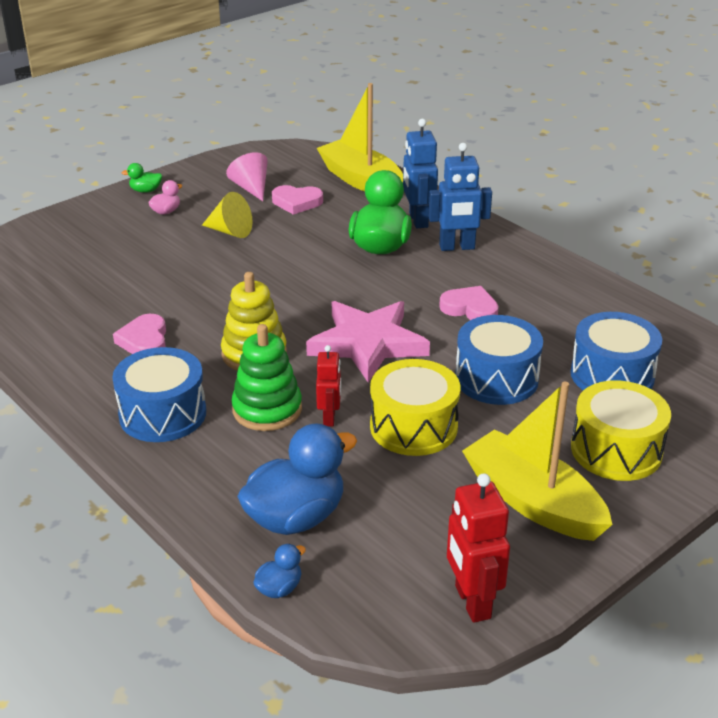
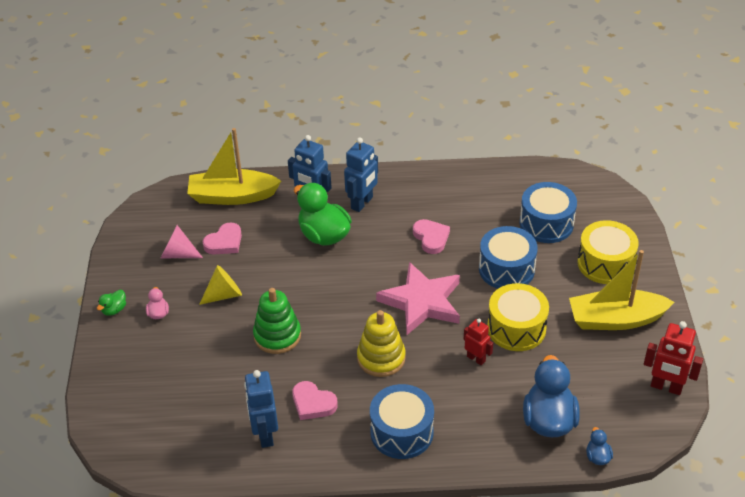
camera: 50 degrees left, 10 degrees up
(74, 331) = (265, 434): none -> blue robot
(267, 409) = (442, 381): green stacking toy -> green stacking toy (277, 335)
(470, 308) = (431, 238): pink heart -> pink heart turned 90 degrees clockwise

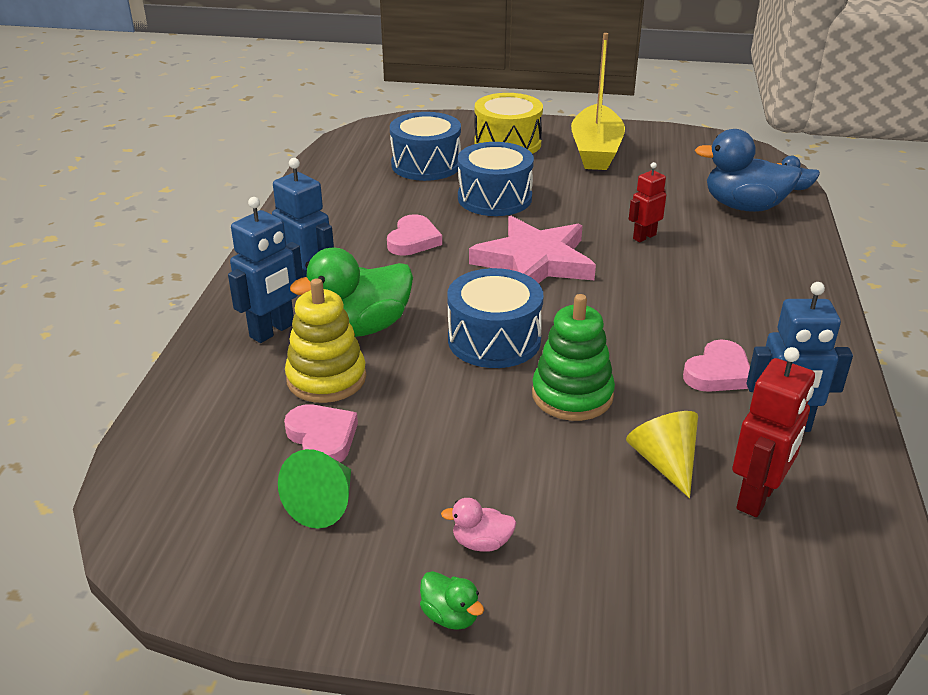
camera: 80 degrees left, 10 degrees down
(178, 254) = (324, 504): pink cone -> green cone
(224, 294) = (458, 448): yellow cone -> yellow cone (664, 462)
(232, 196) = (201, 419): yellow boat -> none
(381, 358) = (634, 304): yellow stacking toy -> yellow stacking toy (326, 378)
(401, 432) = (769, 303): blue drum -> blue drum (494, 340)
(431, 238) = (413, 240): pink heart -> pink heart turned 120 degrees clockwise
(516, 328) = (597, 205): yellow drum -> none
(666, 387) = (696, 142): red robot -> red robot (757, 497)

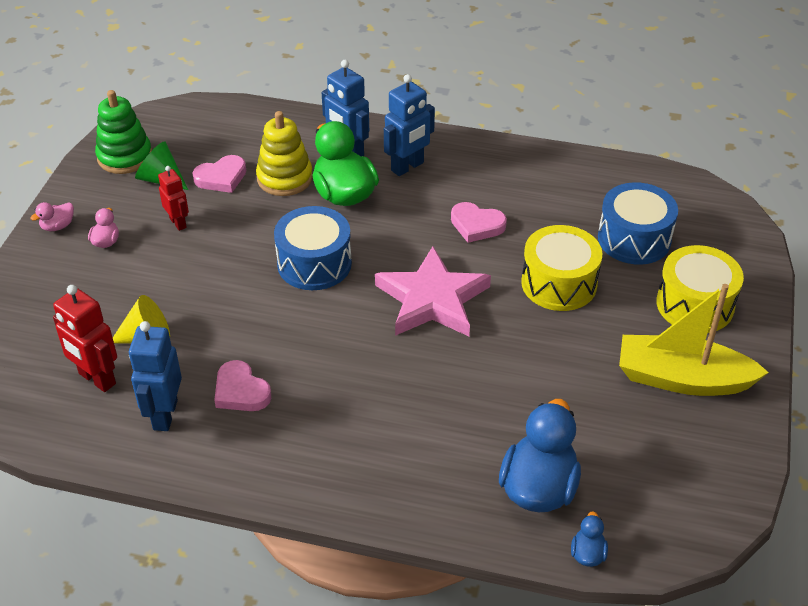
camera: 95 degrees right, 10 degrees up
(450, 616) = (58, 226): green duck -> pink duck
(494, 198) = (559, 283): blue drum -> yellow drum
(572, 395) = (234, 299): green stacking toy -> green stacking toy (125, 157)
(644, 237) = (473, 385): red robot -> red robot (178, 223)

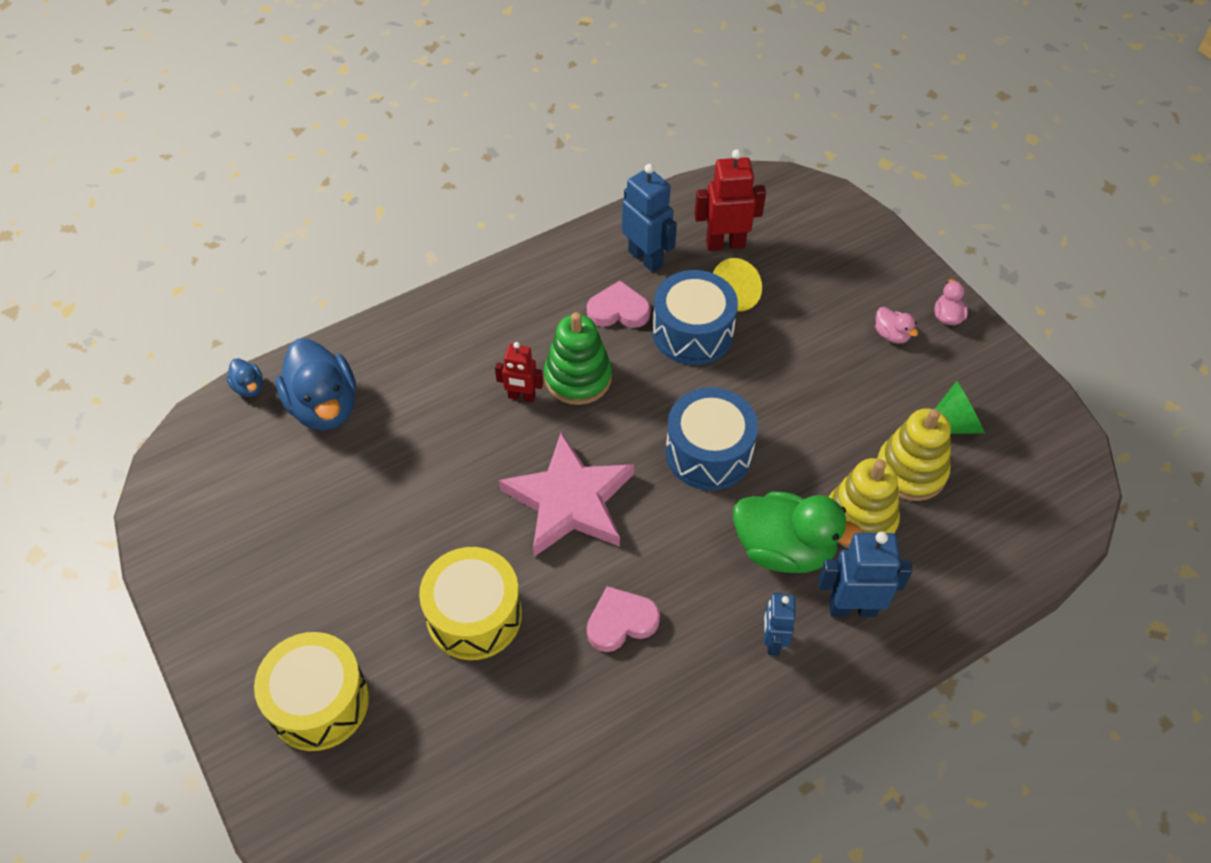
camera: 135 degrees right, 10 degrees up
(125, 157) = (1020, 419): green stacking toy -> green stacking toy (578, 378)
(178, 223) = (869, 396): red robot -> red robot (521, 397)
(221, 177) = (910, 471): pink heart -> yellow stacking toy
(407, 167) = (772, 641): blue robot -> blue robot, size x0.63
(634, 239) = (447, 745): blue drum -> blue drum (692, 332)
(682, 379) = (274, 598): yellow boat -> none

